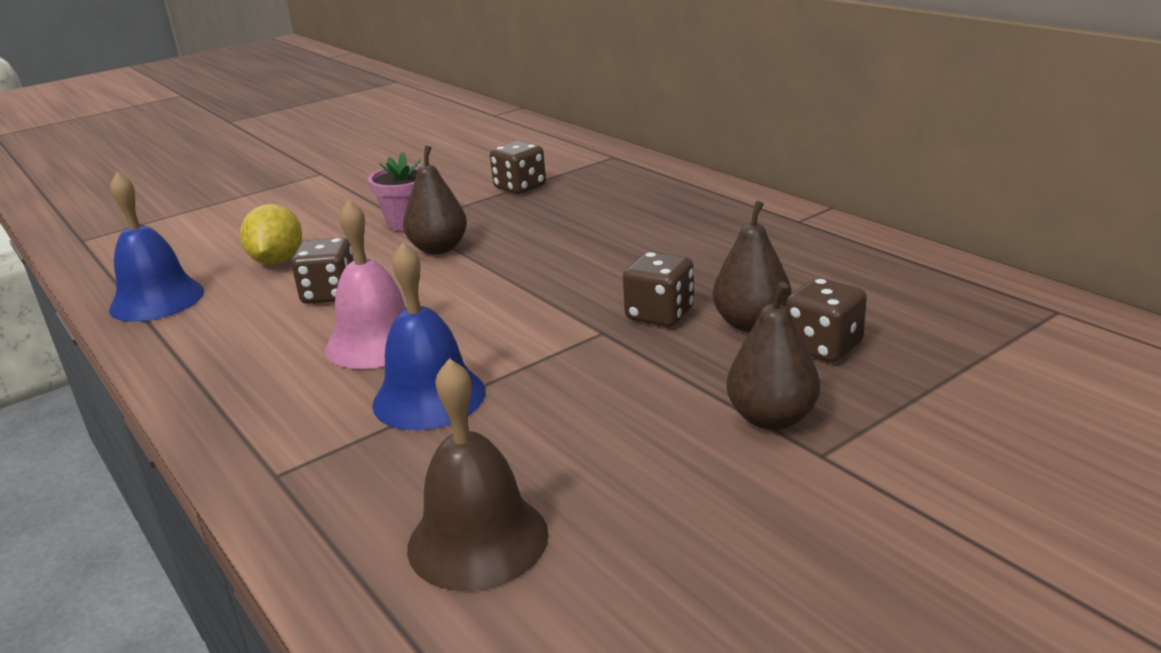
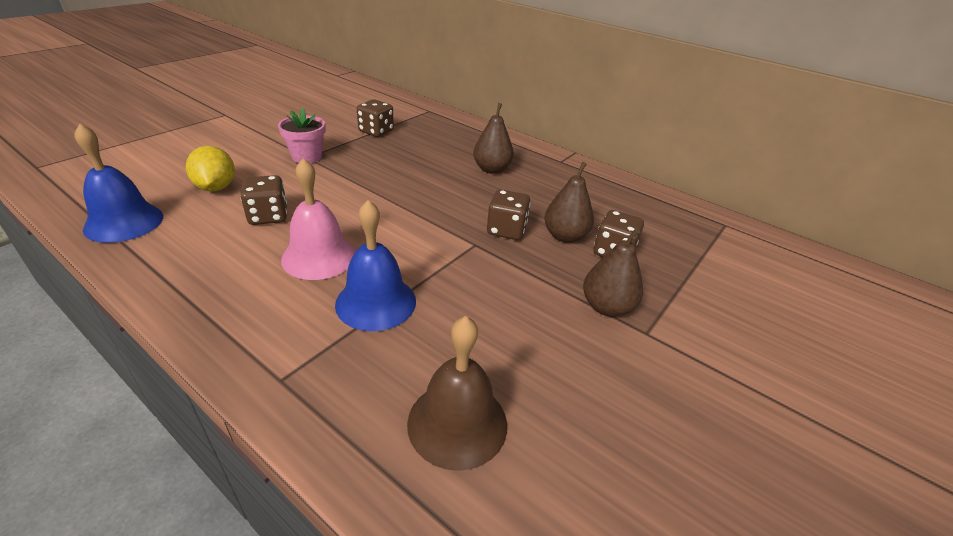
camera: 20 degrees left, 10 degrees up
(439, 249) = (337, 178): brown pear -> brown pear (492, 169)

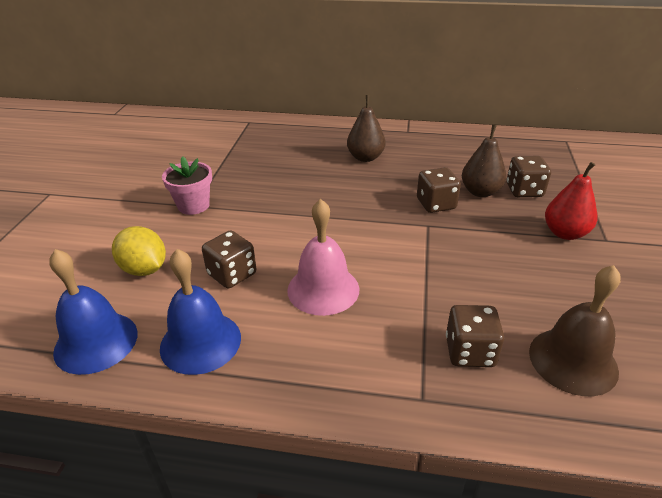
camera: 25 degrees left, 0 degrees up
(376, 131) = (226, 158): brown dice -> brown dice (470, 352)
(376, 302) = (414, 304): blue bell -> blue bell (200, 342)
(606, 307) = (565, 233): brown pear -> red pear

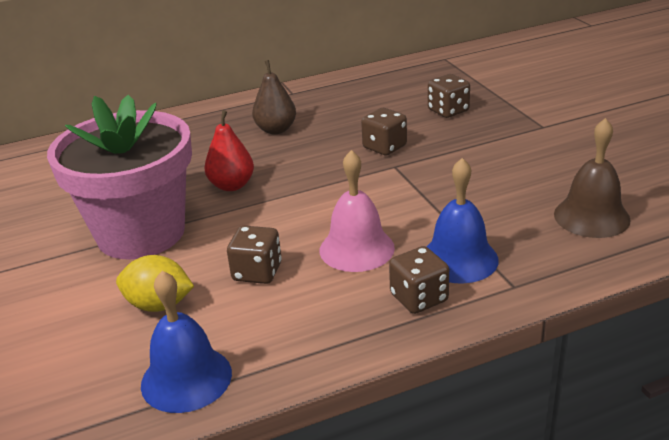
camera: 30 degrees left, 5 degrees down
(193, 205) = (141, 233): pink flower pot -> pink flower pot, size x2.31
(200, 342) = (291, 332): blue bell -> blue bell (459, 259)
(470, 352) = (518, 241): brown dice -> brown dice (419, 298)
(480, 192) = (413, 124): brown pear -> none
(565, 233) = (509, 132): red pear -> red pear (232, 185)

